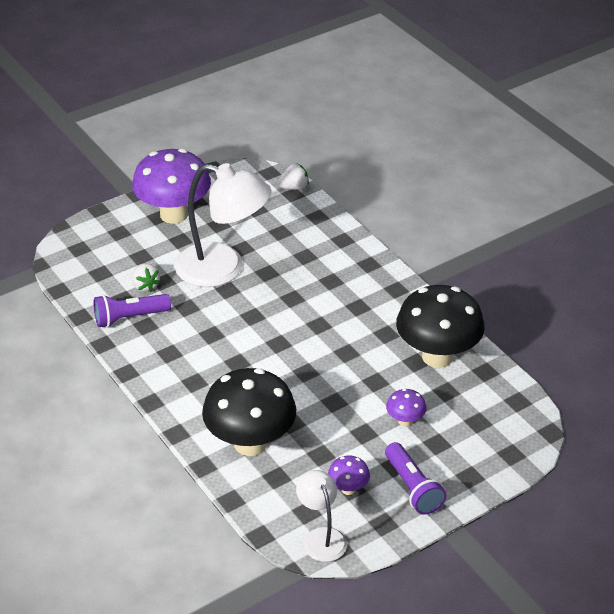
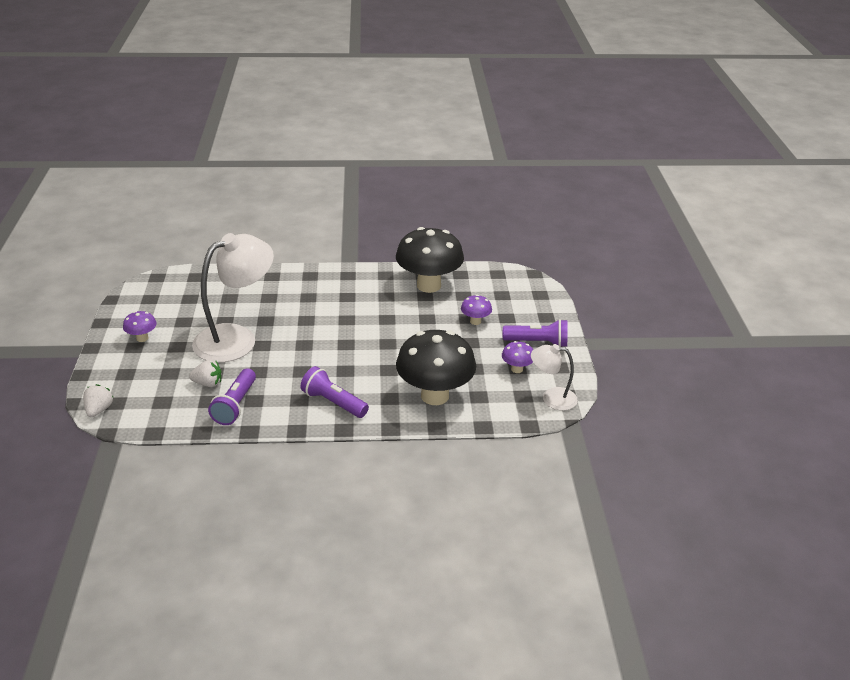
camera: 60 degrees left, 5 degrees down
(174, 214) = (142, 338): purple mushroom -> purple mushroom, size x0.44
(182, 377) = (333, 403): none -> purple flashlight
(294, 187) = (189, 273): white strawberry -> white strawberry (99, 410)

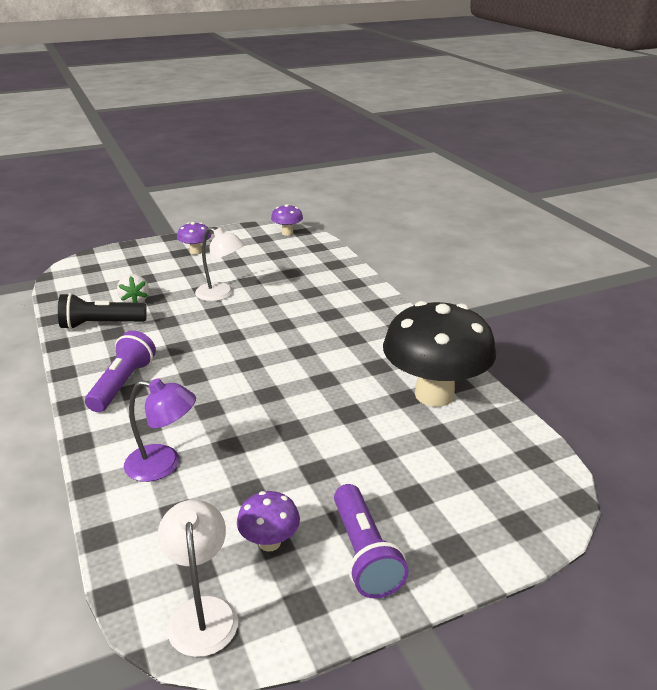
camera: 70 degrees right, 5 degrees down
(99, 410) = (77, 264): white strawberry -> none
(235, 405) = (101, 325): purple flashlight -> black flashlight
(236, 338) = (221, 294): white lamp -> white lamp, size x0.53
(434, 396) = (163, 465): black mushroom -> purple lamp
(475, 321) = (376, 462): purple mushroom -> purple mushroom (287, 233)

